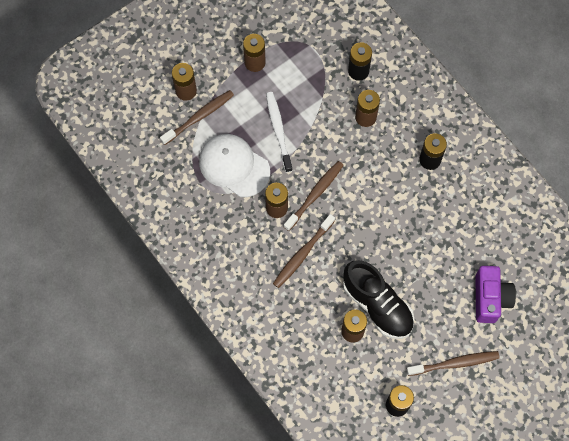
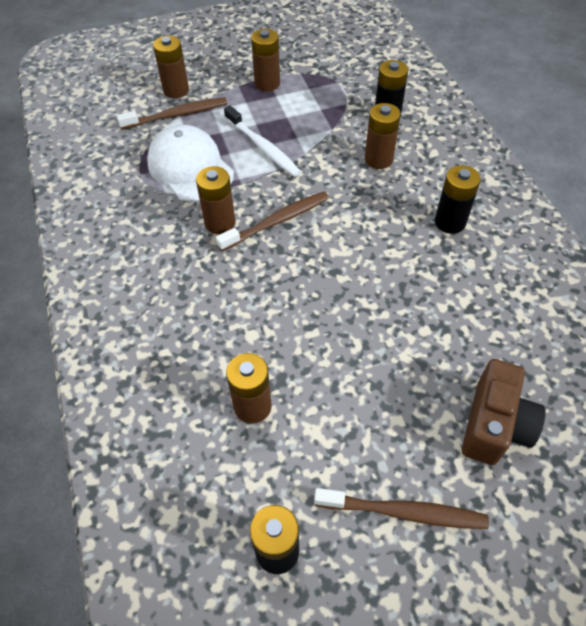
camera: 20 degrees right, 15 degrees down
(278, 130) = (263, 147): white toothbrush -> white toothbrush turned 135 degrees clockwise
(302, 254) = (227, 283): brown toothbrush -> none
(377, 305) = (307, 380): black shoe -> none
(490, 298) = (494, 425): purple camera -> brown camera

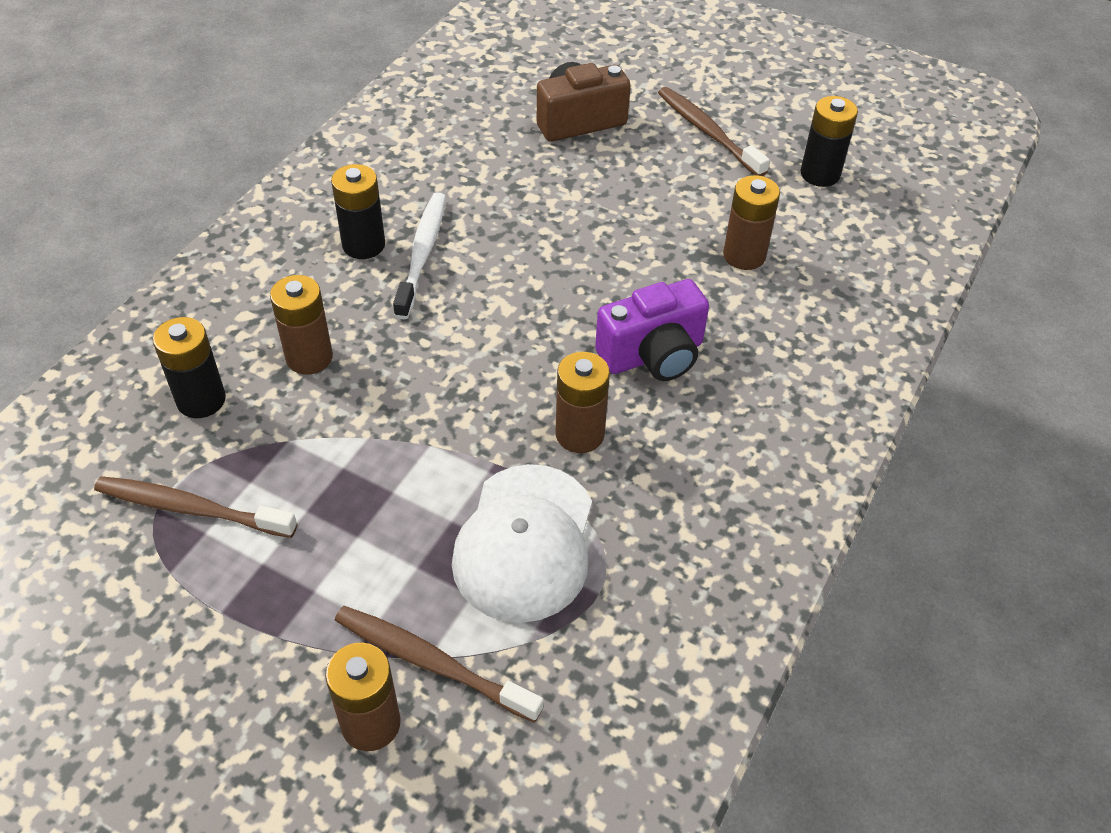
camera: 135 degrees left, 5 degrees down
(231, 289) = (653, 355): none -> purple camera
(263, 147) = (400, 491): white toothbrush -> white toothbrush (422, 253)
(267, 83) = (237, 599): brown battery -> none
(277, 221) = (518, 383): brown toothbrush -> brown toothbrush (191, 508)

